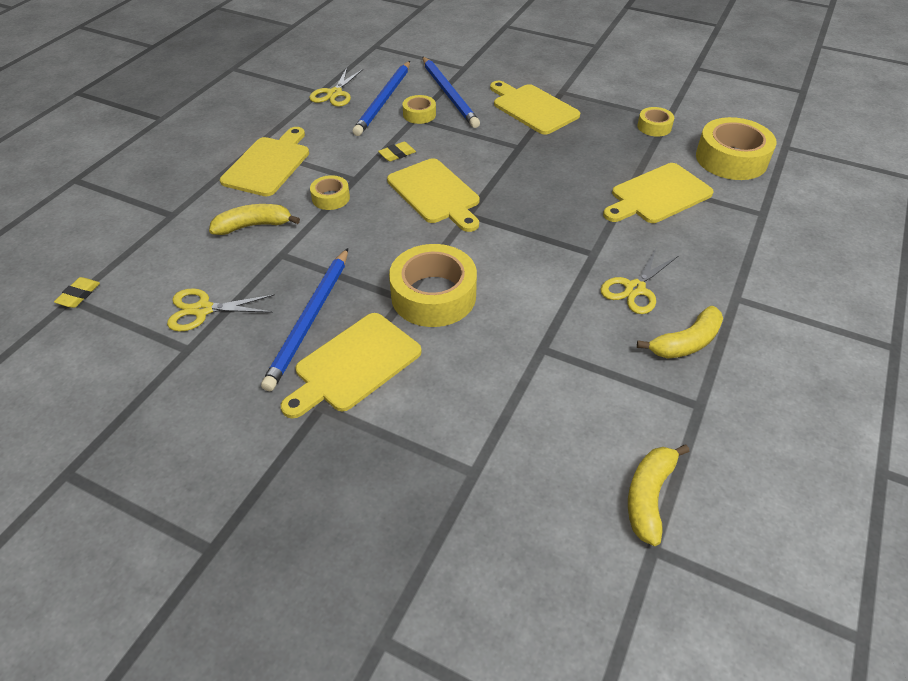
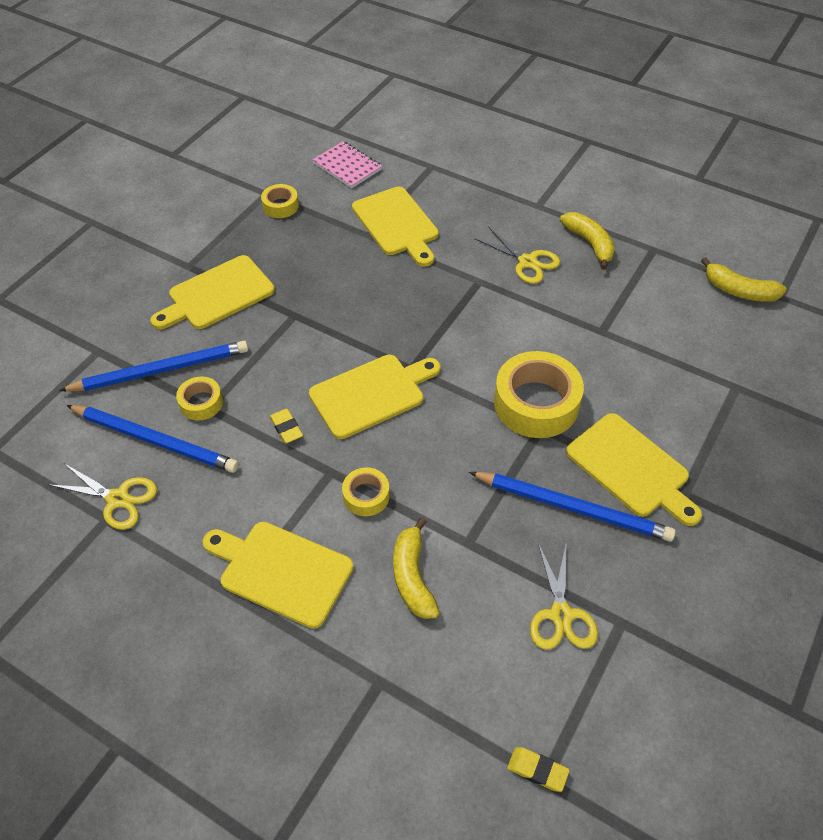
camera: 85 degrees left, 5 degrees up
(731, 159) = (347, 166): yellow tape -> pink notebook

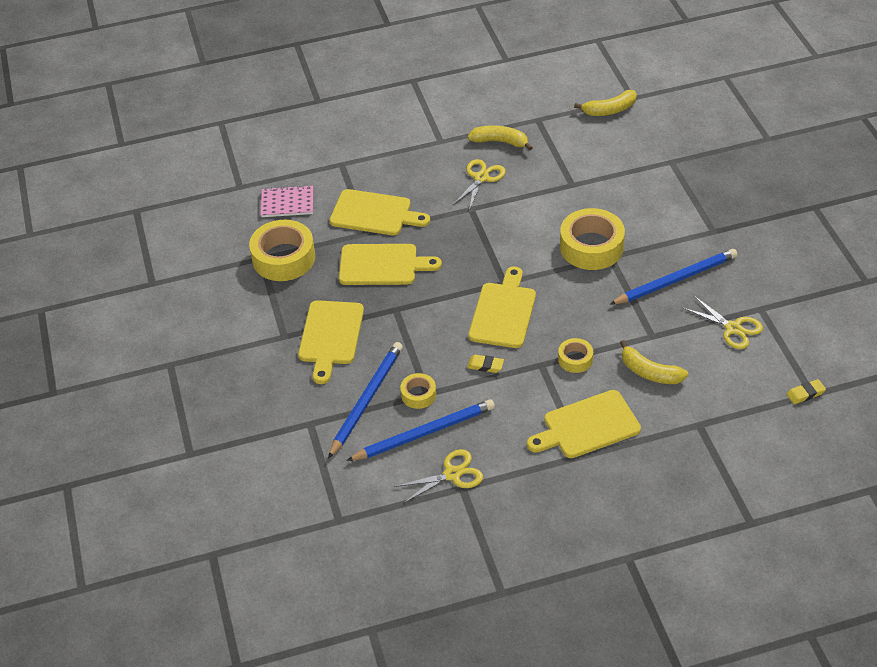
camera: 45 degrees left, 5 degrees down
(280, 206) = (283, 258): yellow tape -> yellow tape, size x1.97
(527, 262) = (481, 178): yellow scissors -> yellow scissors turned 60 degrees counterclockwise
(631, 468) = (676, 240): yellow cutting board -> yellow cutting board (382, 265)

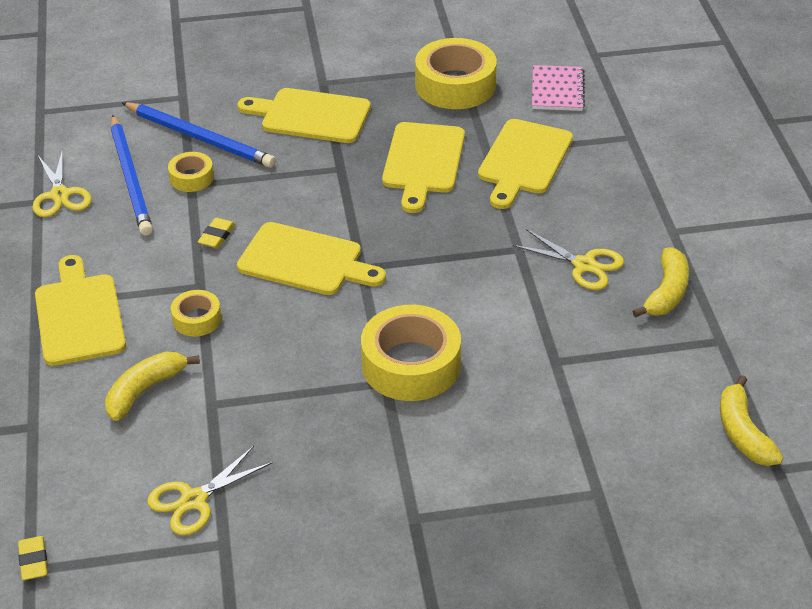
camera: 95 degrees right, 5 degrees down
(675, 280) = (316, 449): blue pencil -> none

